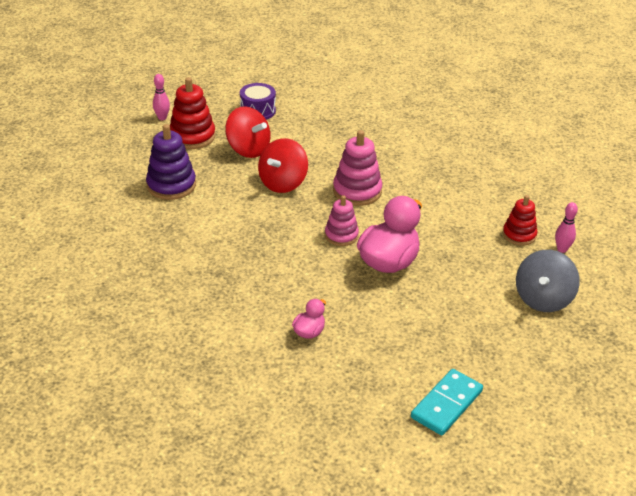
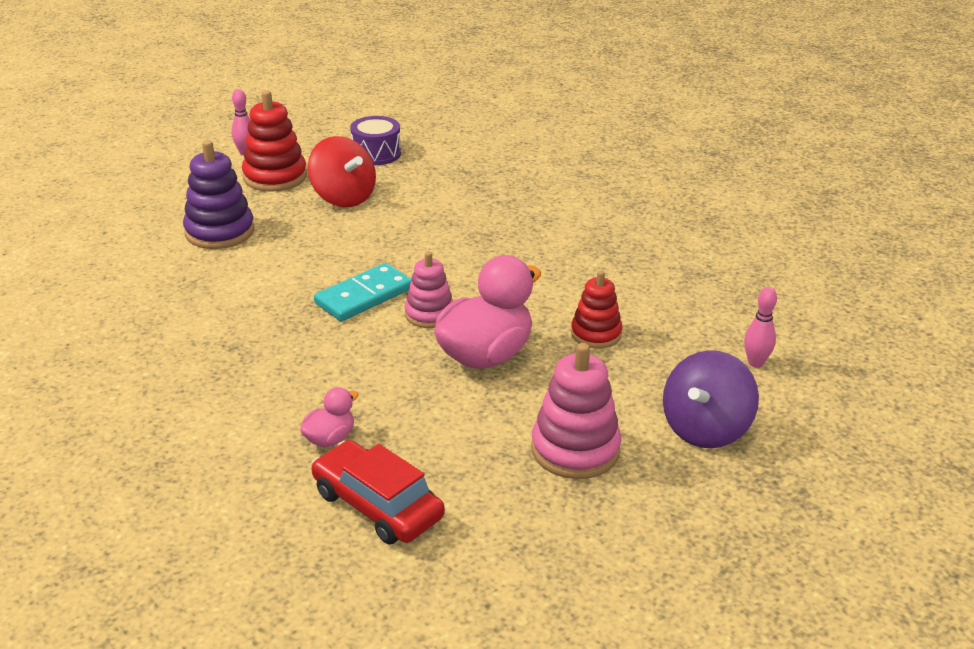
camera: 10 degrees right, 5 degrees down
(283, 183) = (374, 242): red spinning top -> none
(356, 373) = (377, 505): none -> red car
(357, 191) = (474, 260): pink stacking toy -> pink stacking toy (575, 449)
(446, 404) = (501, 567): turquoise domino -> turquoise domino (364, 296)
(519, 235) = (695, 337): red stacking toy -> red stacking toy (596, 334)
(543, 299) = (705, 429): grey spinning top -> purple spinning top

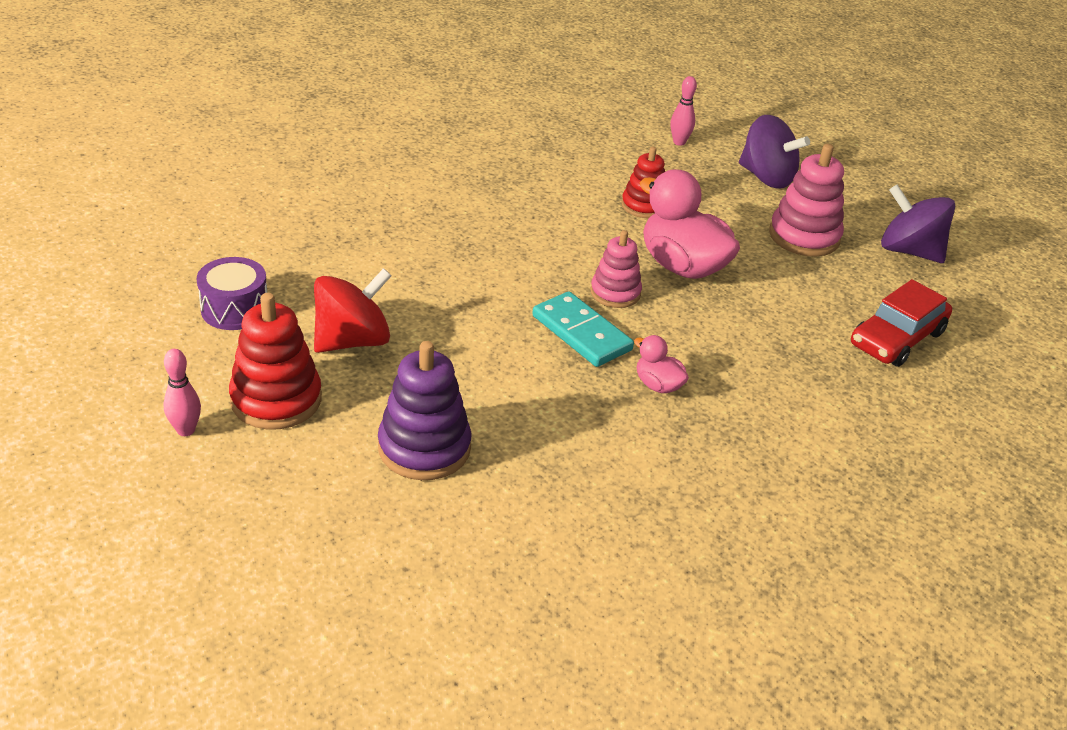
camera: 90 degrees left, 5 degrees up
(330, 439) = (819, 362): pink duck -> pink duck (658, 385)
(572, 544) = (909, 251): none -> purple spinning top

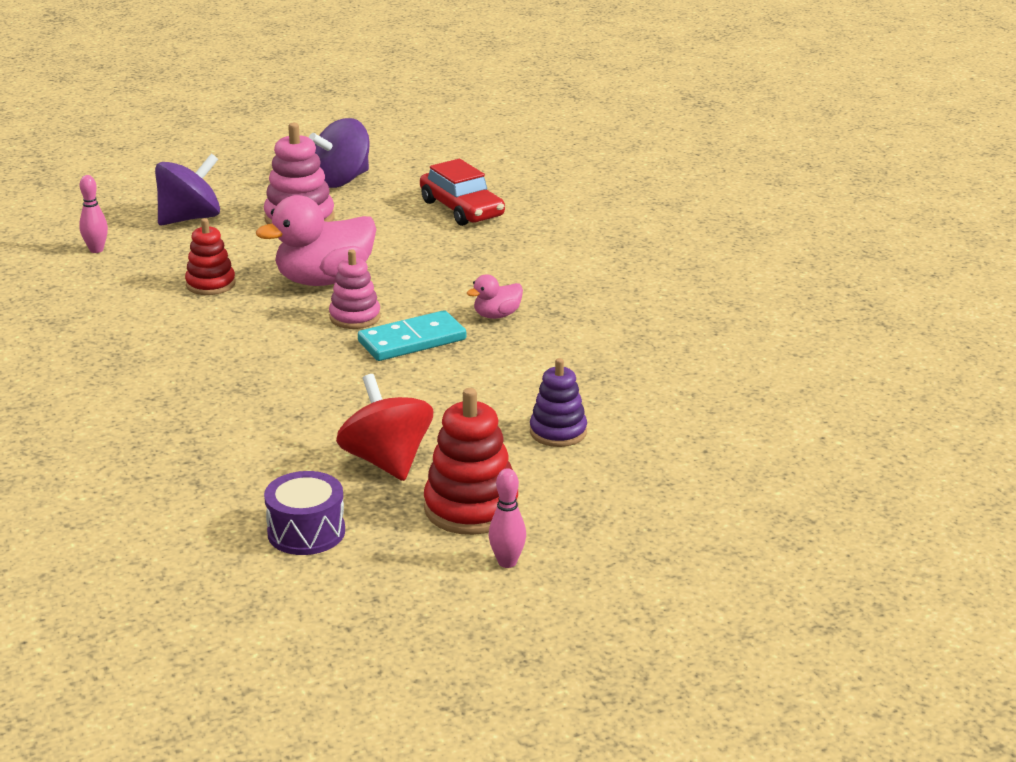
camera: 75 degrees left, 10 degrees down
(424, 448) = (558, 432): purple stacking toy -> purple stacking toy, size x0.65

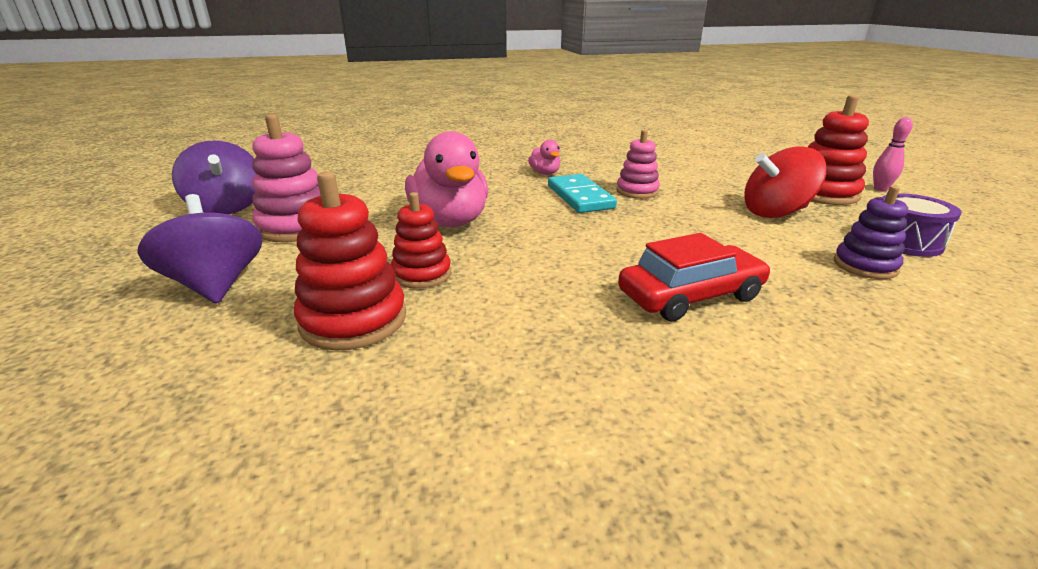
camera: 80 degrees left, 0 degrees up
(96, 250) = (236, 360): pink bowling pin -> none
(141, 273) = (353, 320): none -> red stacking toy
(355, 317) = (532, 213): pink stacking toy -> pink stacking toy (637, 191)
(461, 209) = (351, 172): red car -> red car (690, 296)
(558, 432) = (711, 169): purple stacking toy -> purple stacking toy (865, 266)

